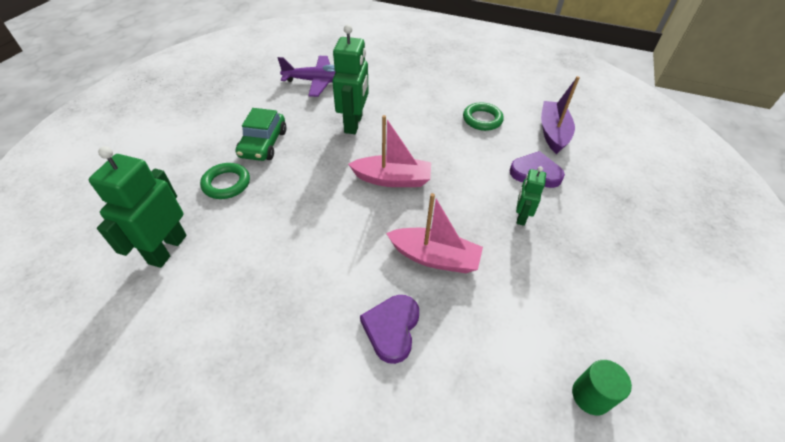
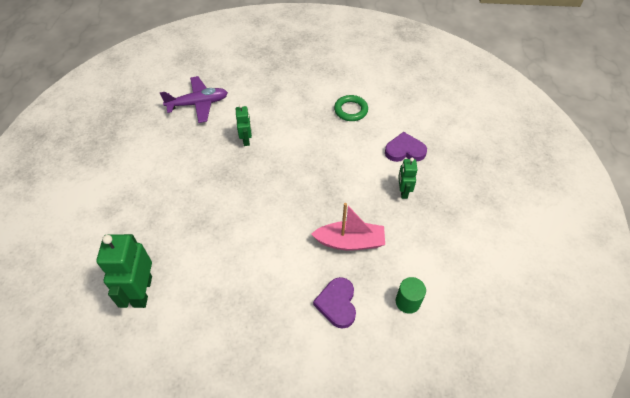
camera: 15 degrees left, 5 degrees up
(226, 184) = (163, 223): green ring -> none
(263, 144) = (177, 178): green car -> none
(354, 124) = (246, 140): green robot -> green robot, size x0.56
(392, 179) = (297, 184): pink boat -> none
(553, 133) = (409, 110): purple boat -> none
(590, 396) = (479, 310): green cylinder -> green cylinder (407, 302)

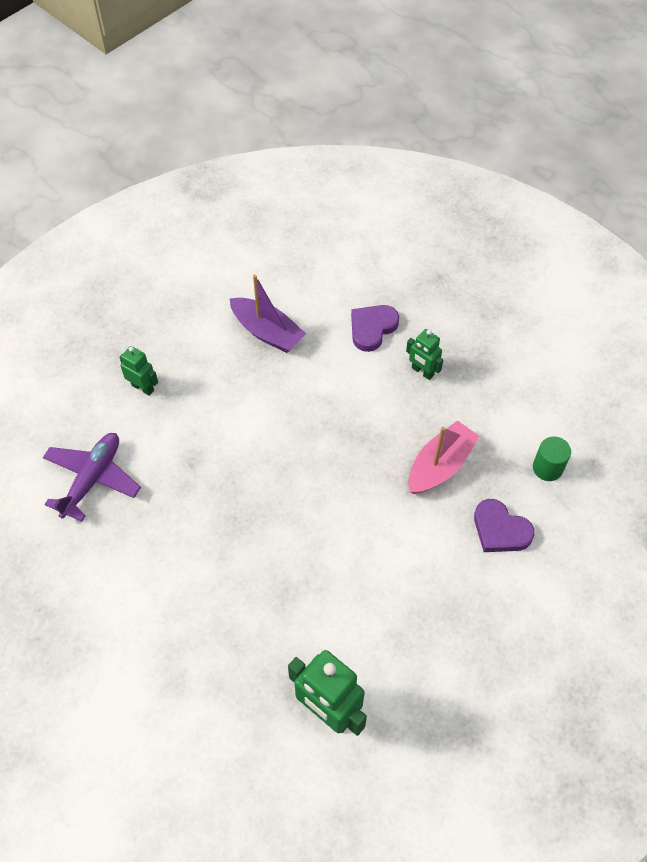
camera: 50 degrees left, 5 degrees up
(246, 140) = (207, 466): green robot -> green robot (143, 387)
(351, 110) = (267, 332): green ring -> purple boat

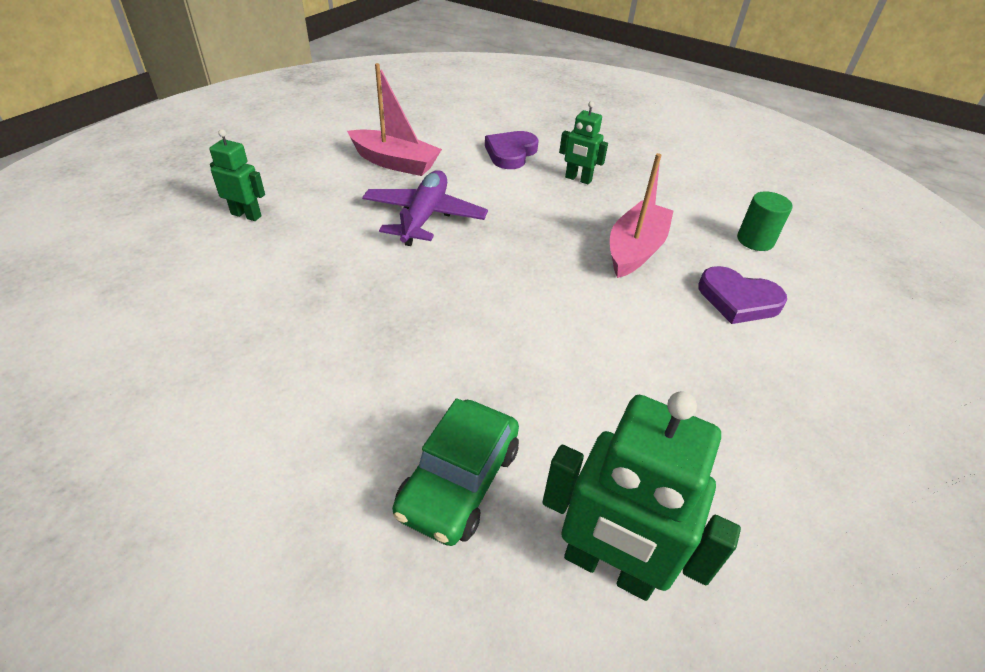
camera: 15 degrees left, 15 degrees down
(92, 479) = (172, 307): purple plane -> purple plane (424, 217)
(257, 644) = (458, 481): none -> green car
(267, 332) = (395, 163): purple boat -> pink boat

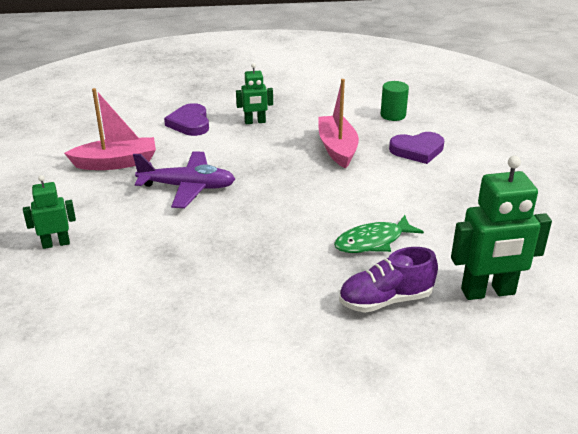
camera: 35 degrees left, 10 degrees down
(424, 217) = (187, 187): purple plane -> purple plane turned 120 degrees clockwise
(458, 481) = (385, 300): green car -> purple shoe
(539, 389) = (373, 241): none -> green fish

